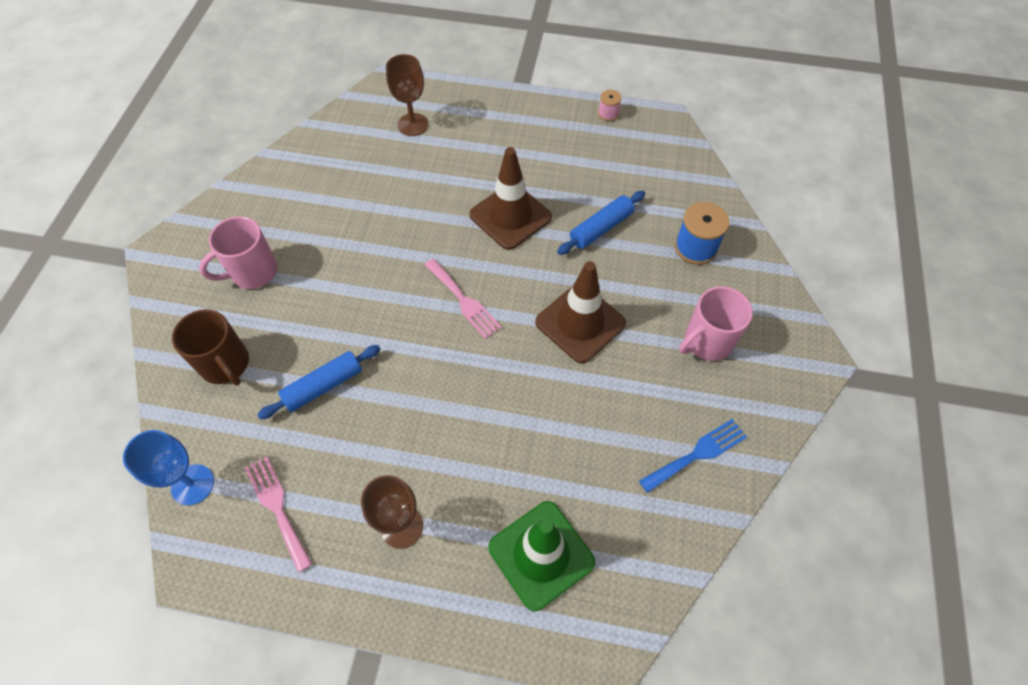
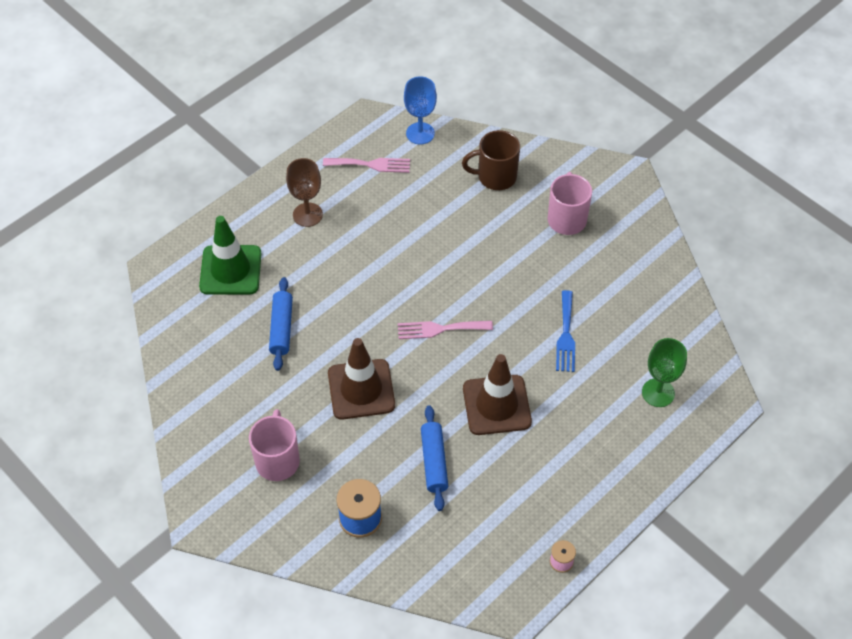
camera: 125 degrees right, 5 degrees down
(323, 386) = (436, 219): blue rolling pin -> blue rolling pin (282, 328)
(413, 124) = (658, 393): brown goblet -> green goblet
(697, 454) = (210, 391): blue fork -> blue fork (566, 335)

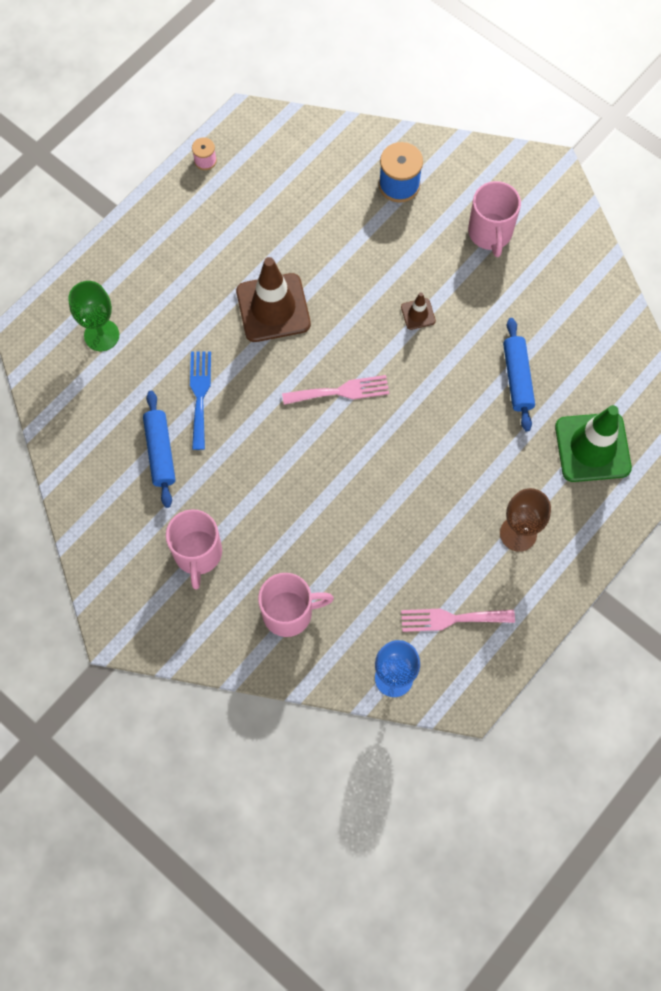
camera: 175 degrees right, 15 degrees up
(361, 389) = (418, 314): brown traffic cone -> brown traffic cone, size x0.45
(434, 462) = (333, 244): blue rolling pin -> blue rolling pin (160, 452)
(495, 177) = (289, 612): brown mug -> pink mug

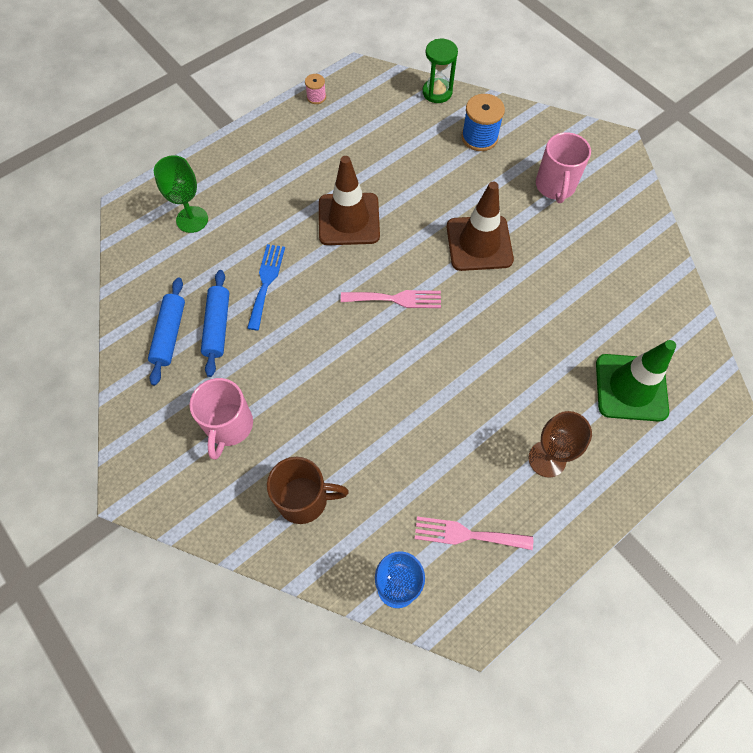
camera: 10 degrees right, 5 degrees down
(289, 612) = (304, 499): pink mug -> brown mug
(342, 133) = (437, 92): none -> green hourglass
(418, 314) = (479, 243): brown traffic cone -> brown traffic cone, size x2.22
(517, 378) = (564, 312): blue rolling pin -> blue rolling pin (169, 334)

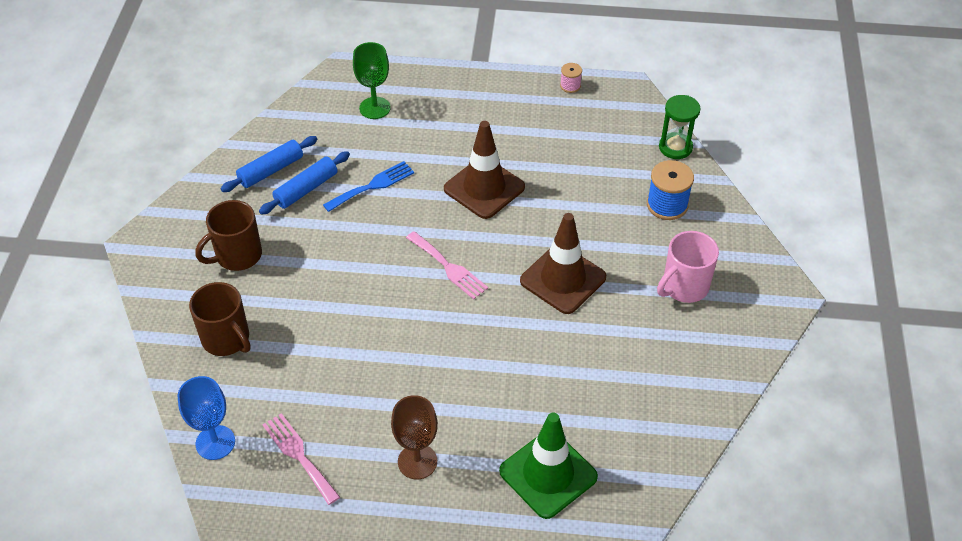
camera: 45 degrees right, 15 degrees down
(229, 426) = (237, 256): pink mug -> brown mug

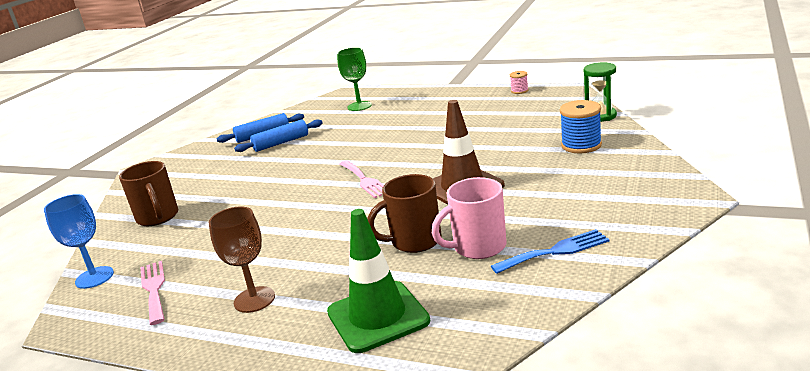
camera: 20 degrees right, 25 degrees down
(237, 256) = (204, 175): brown mug -> brown mug (414, 241)
(372, 186) = (332, 140): blue fork -> blue fork (555, 251)
(484, 188) = (420, 140): brown traffic cone -> none
(684, 287) = (581, 192): pink mug -> pink mug (478, 247)

